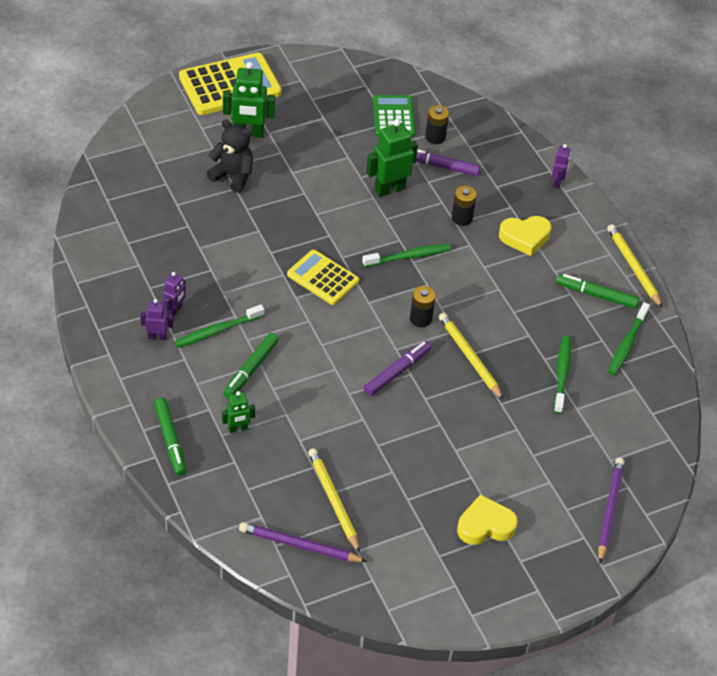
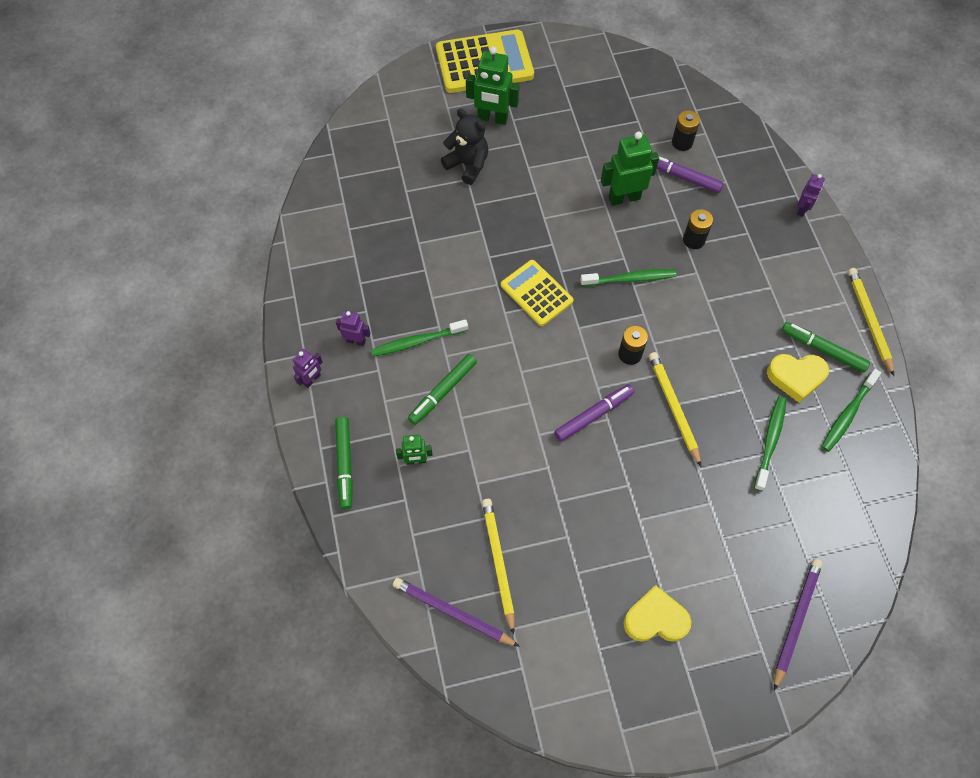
camera: 15 degrees right, 15 degrees up
(175, 310) = (380, 312): purple robot -> purple robot (312, 379)
(393, 117) = (643, 115): green calculator -> none
(525, 237) = (757, 271): yellow heart -> yellow heart (796, 377)

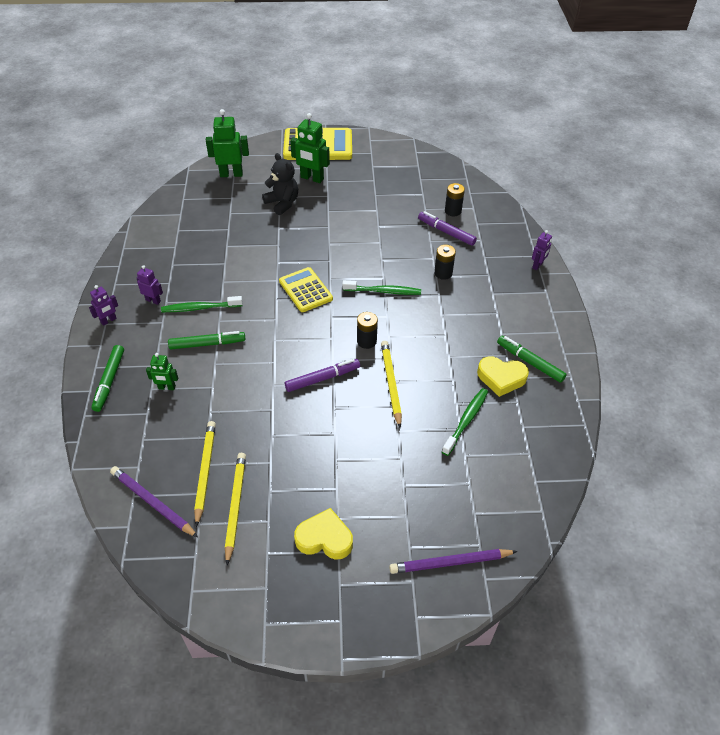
camera: 10 degrees right, 15 degrees down
(443, 391) = (207, 344): green marker -> green marker turned 150 degrees counterclockwise
(624, 198) = (396, 239): green robot -> green robot (231, 174)
(796, 621) = (450, 562): purple pencil -> purple pencil turned 135 degrees counterclockwise
(847, 414) = (539, 411): green toothbrush -> none
(869, 320) = (574, 348): yellow pencil -> yellow pencil (235, 506)

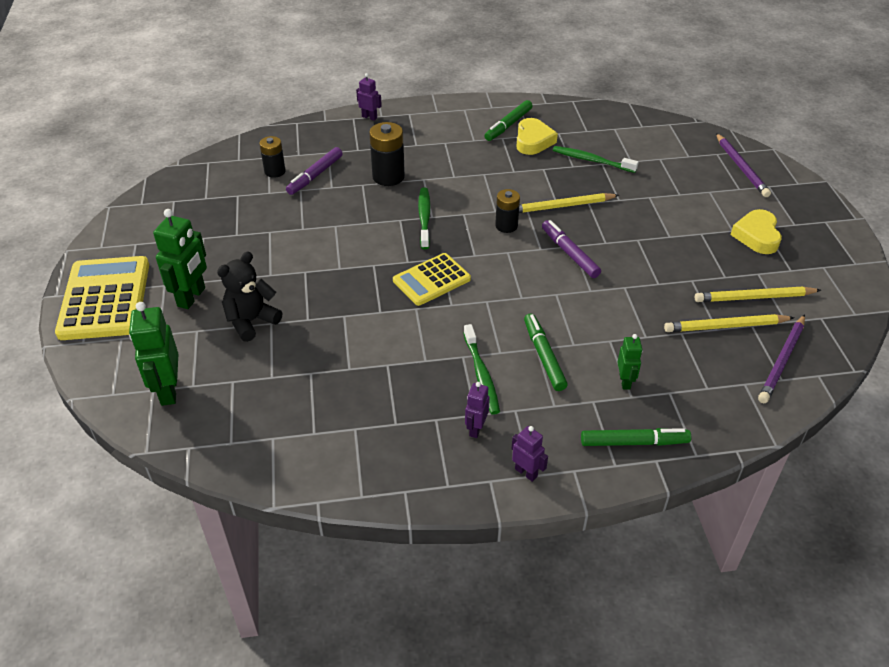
camera: 95 degrees left, 5 degrees down
(443, 273) = (388, 177): black battery -> black battery, size x1.52

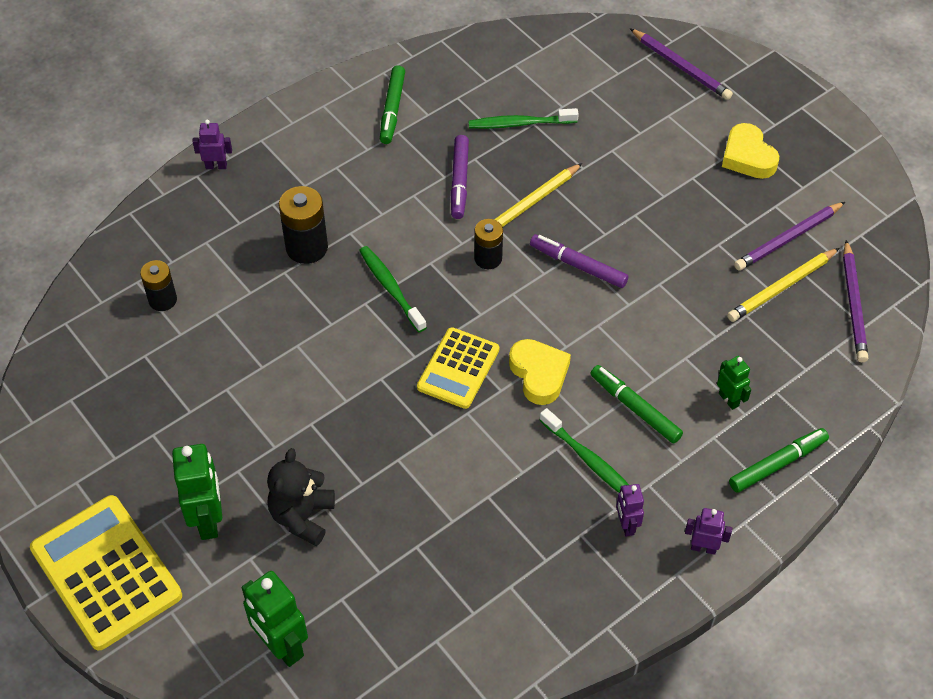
camera: 30 degrees left, 10 degrees up
(315, 175) = (218, 284): purple marker -> purple marker (459, 181)
(533, 141) = (436, 122): yellow heart -> yellow heart (539, 374)
(754, 297) = (788, 239): yellow pencil -> purple pencil

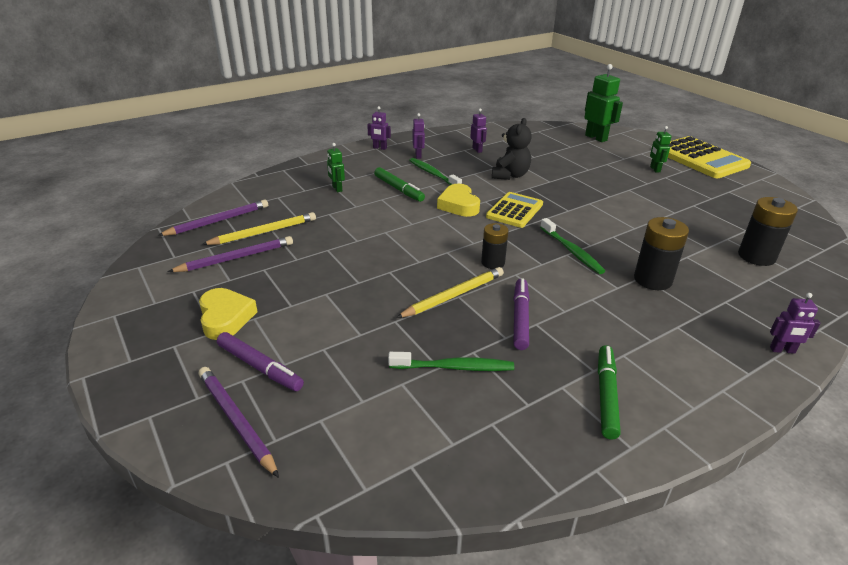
camera: 175 degrees left, 20 degrees down
(162, 300) = (756, 256): black battery -> black battery, size x1.52
(208, 520) = (655, 169): green robot -> green robot, size x0.56
(302, 517) = (601, 167): black teddy bear -> black teddy bear (510, 175)
(521, 561) = (477, 150): none -> purple robot
(578, 266) = (418, 253): purple marker -> purple marker (260, 367)
(777, 464) = (323, 167): green marker -> none
(853, 304) = (218, 221): purple pencil -> purple pencil turned 45 degrees clockwise

